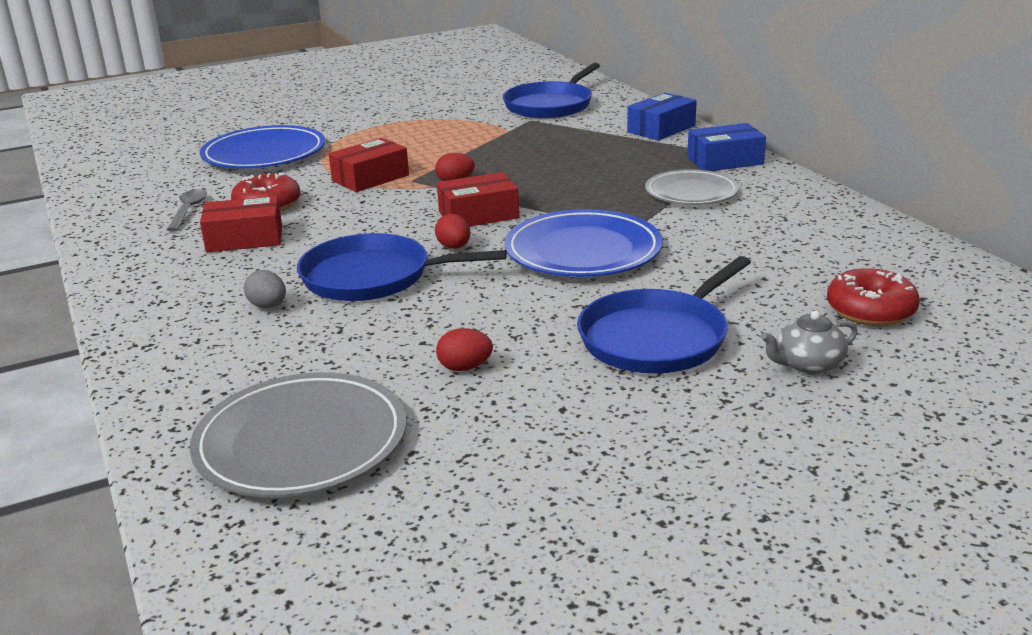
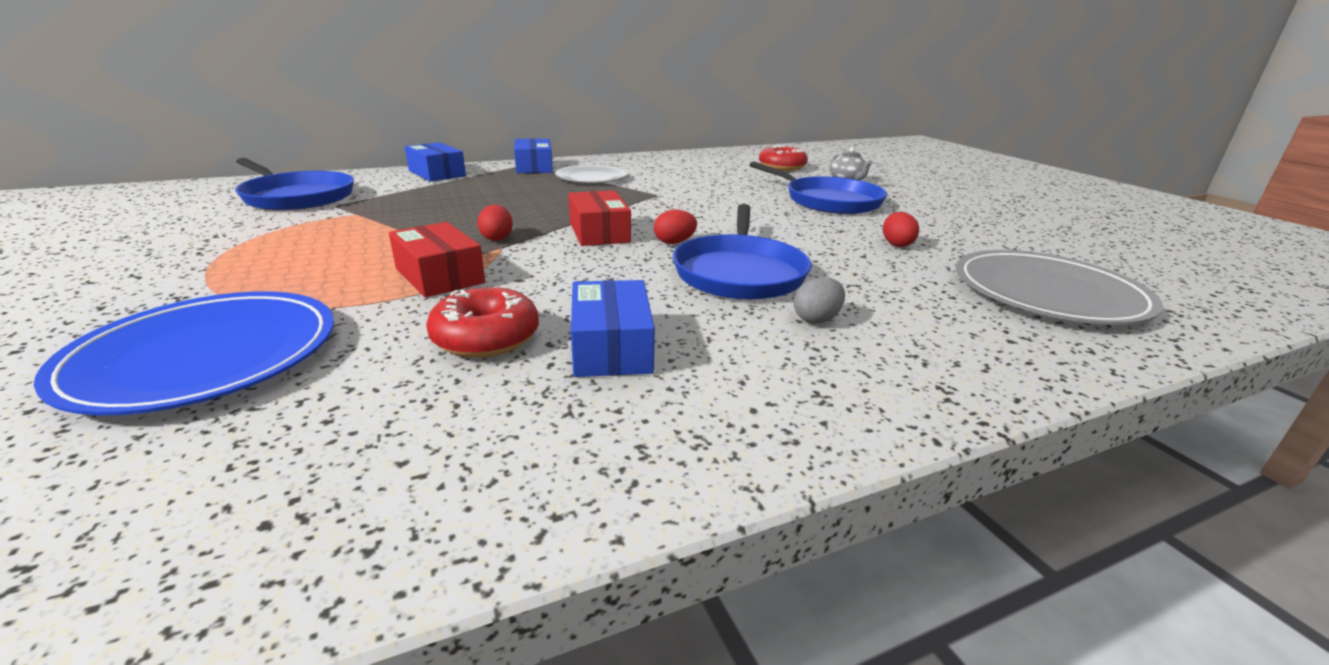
camera: 90 degrees left, 0 degrees up
(188, 211) = (453, 411): grey spoon -> none
(245, 239) = (611, 347): red box -> blue box
(583, 251) = (692, 207): blue plate -> none

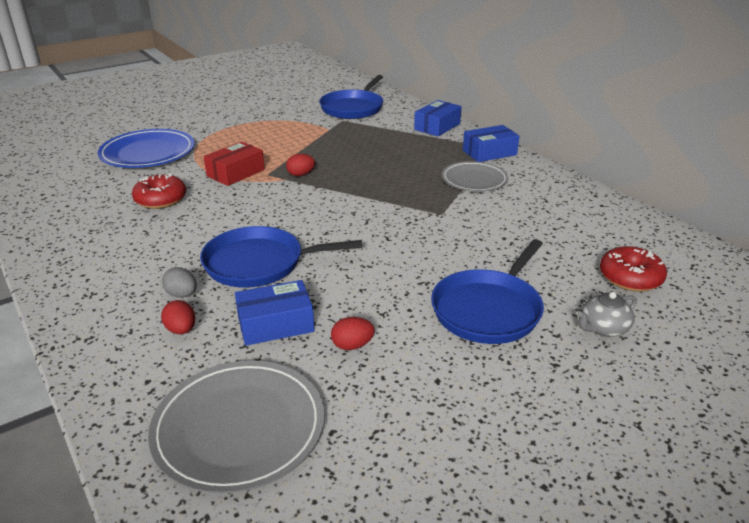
camera: 80 degrees right, 5 degrees up
(599, 232) = (326, 203): red box -> none
(611, 347) = (149, 231): blue box -> blue box (275, 324)
(674, 242) = (315, 233): red egg -> red egg (181, 330)

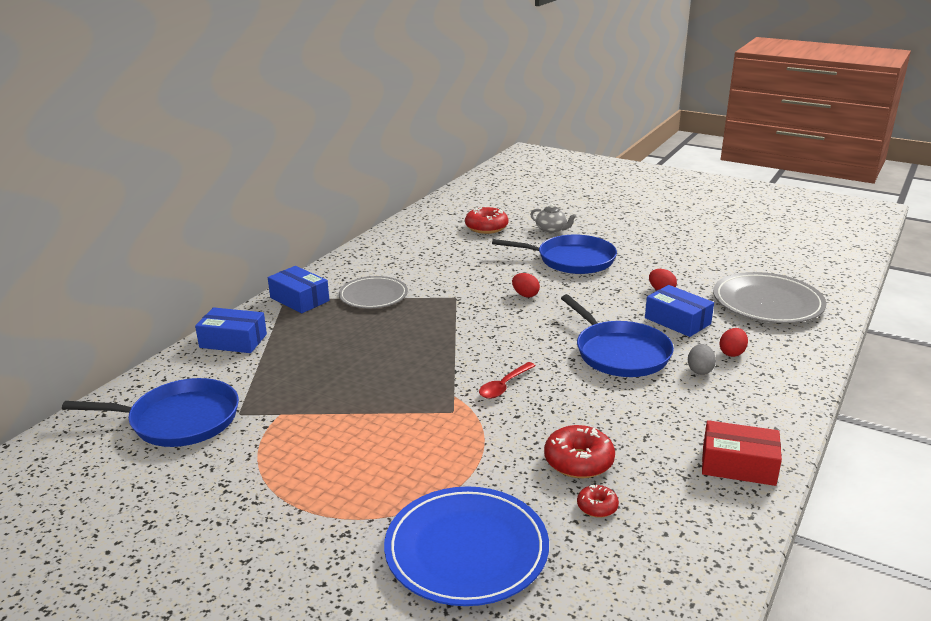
camera: 115 degrees left, 5 degrees down
(118, 193) = (597, 507): none -> red donut
(236, 173) = (467, 436): red box -> red box (738, 465)
(275, 198) = (504, 386): none -> red spoon
(301, 174) = (435, 389): red egg -> red egg (525, 295)

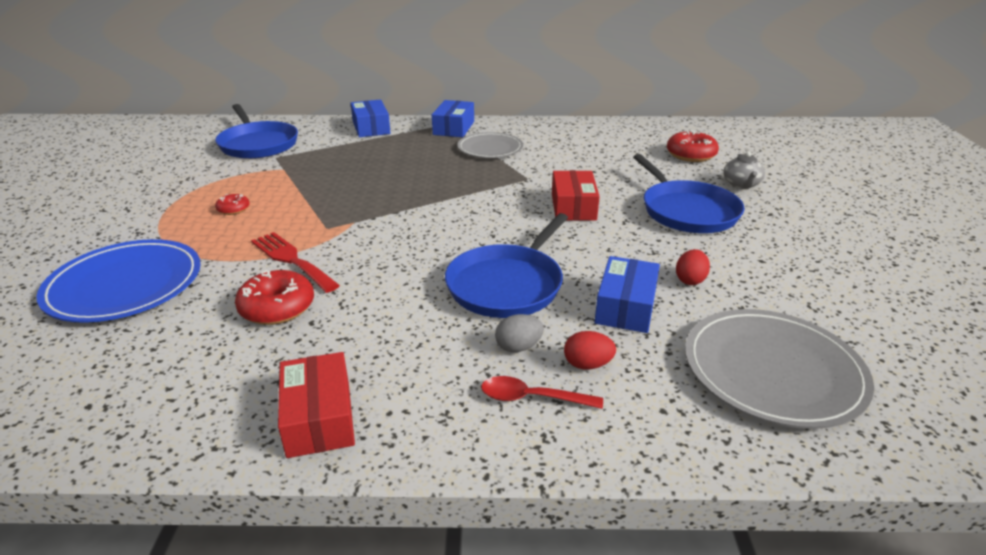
camera: 60 degrees right, 5 degrees up
(499, 441) = (291, 260): none -> red fork
(504, 386) = (387, 239): red spoon -> red spoon (532, 398)
(525, 295) = (573, 207): red egg -> red box
(597, 507) = (203, 335): red donut -> red donut (233, 209)

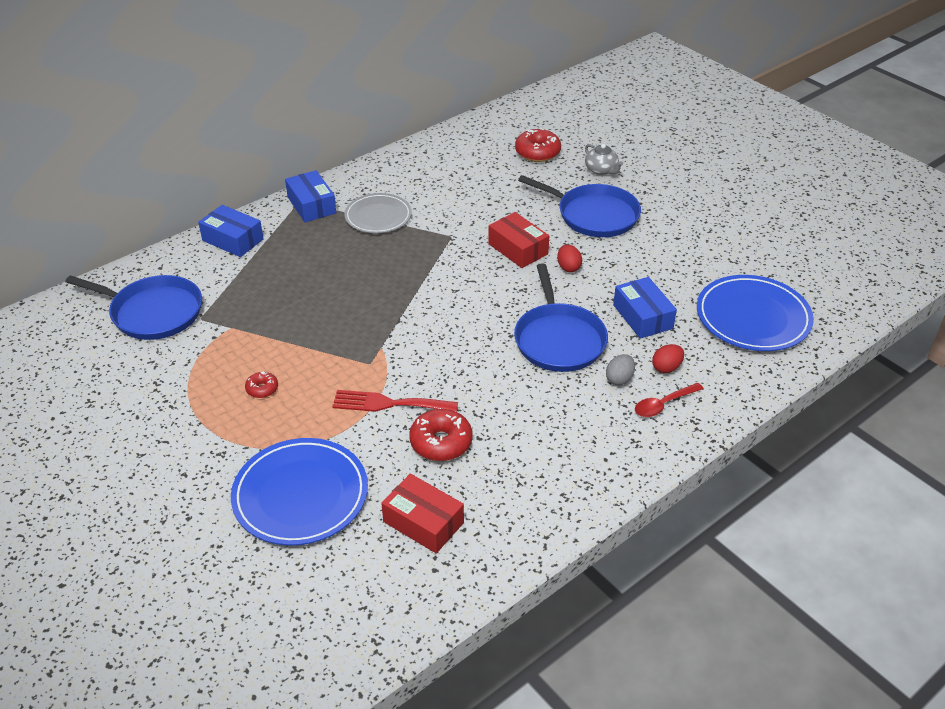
camera: 40 degrees left, 10 degrees up
(319, 417) = (575, 486): red box -> red box (423, 522)
(690, 280) = (655, 276): red egg -> red egg (568, 267)
(772, 371) = (753, 317): grey plate -> blue plate

